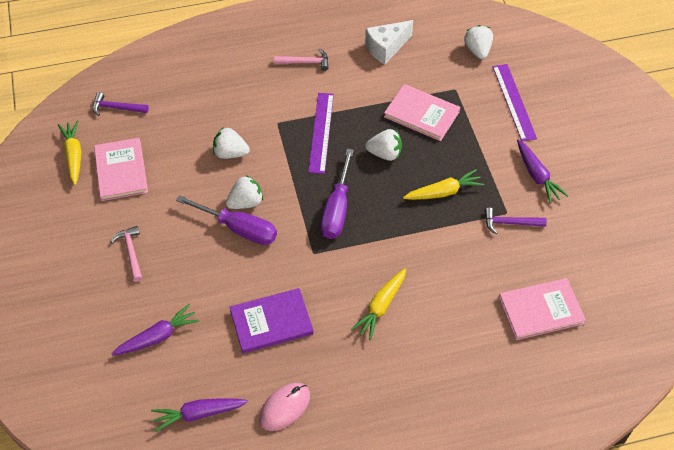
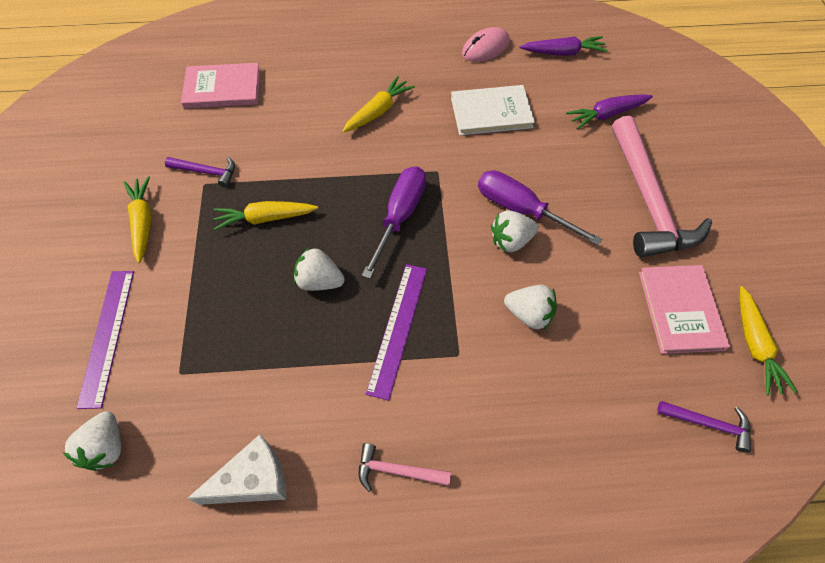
camera: 170 degrees left, 5 degrees up
(131, 252) = (648, 200): pink hammer -> pink hammer, size x2.24
(271, 322) = (491, 112): purple book -> white book
(421, 114) = (247, 336): pink book -> none
(537, 175) = (143, 222): purple carrot -> yellow carrot

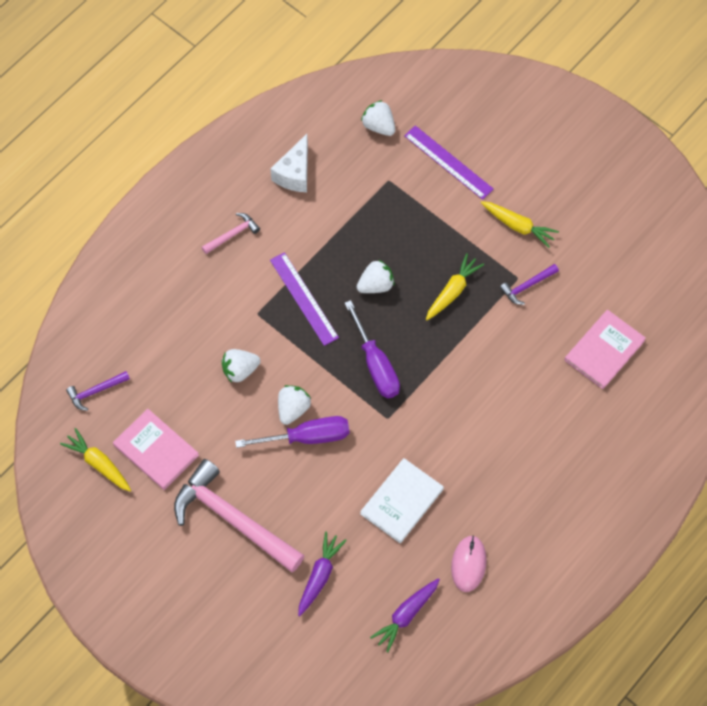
camera: 135 degrees right, 5 degrees up
(378, 111) = (478, 429): yellow carrot -> none

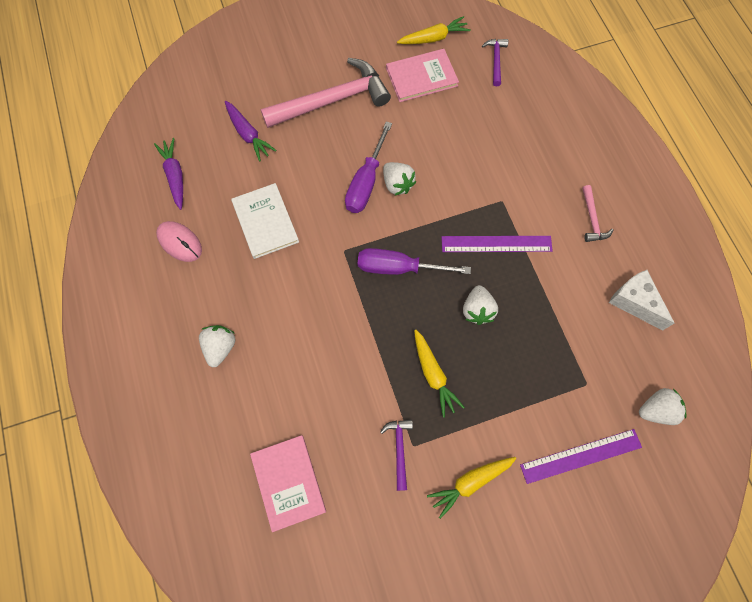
camera: 120 degrees right, 5 degrees up
(240, 370) = (455, 163): white strawberry -> white strawberry (220, 347)

